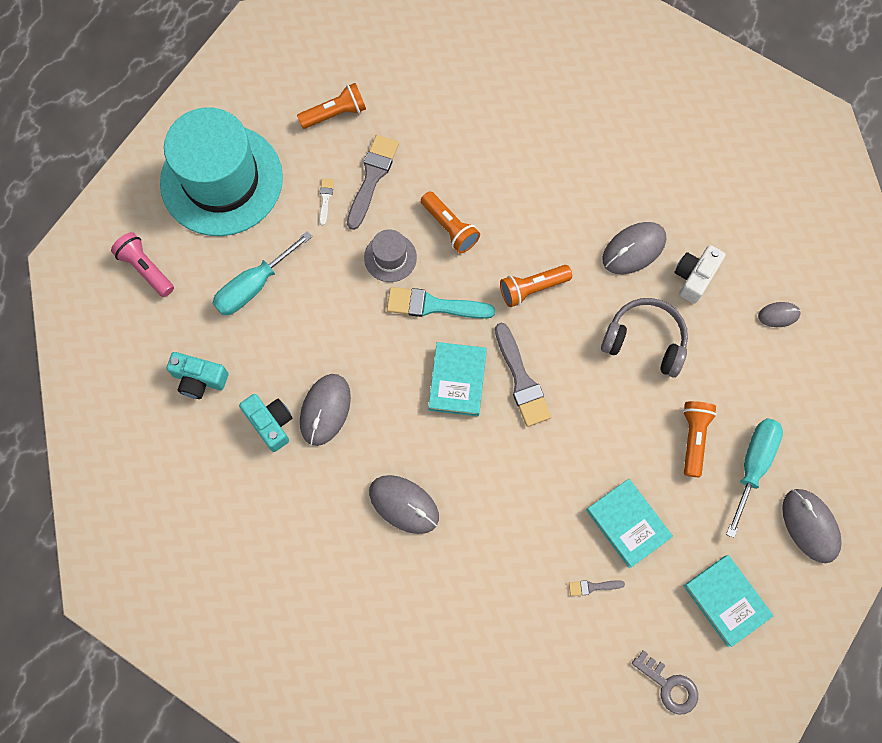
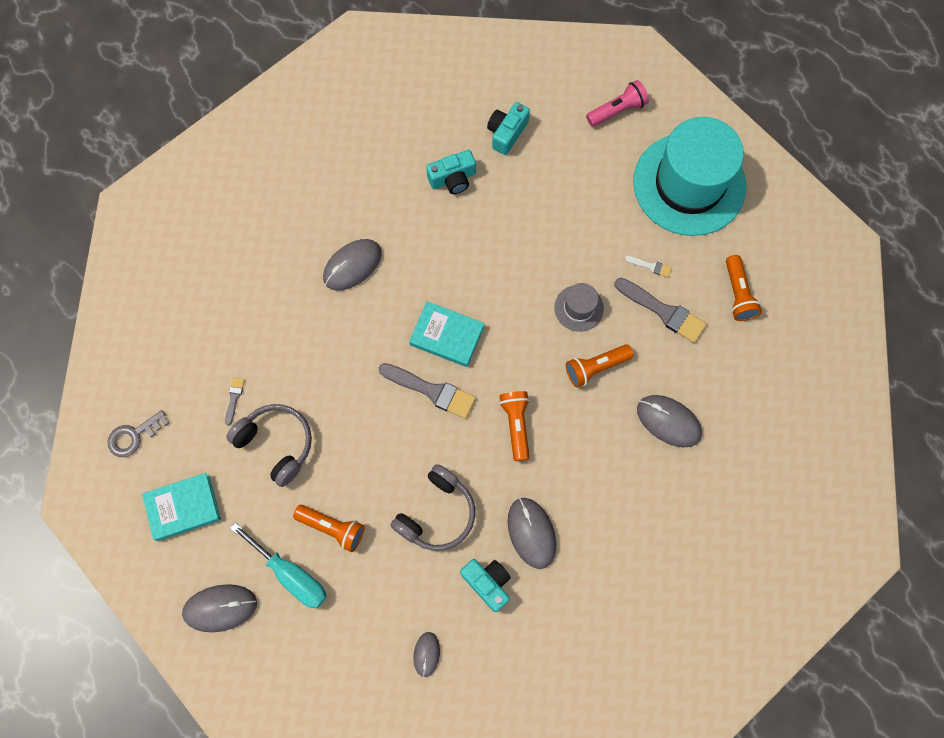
camera: 105 degrees right, 0 degrees up
(254, 286) = (580, 190): turquoise screwdriver -> none
(325, 410) = (452, 223): grey mouse -> grey mouse (668, 421)
(433, 305) = (522, 334): turquoise brush -> none
(521, 380) = (431, 391): grey brush -> grey brush turned 150 degrees counterclockwise
(628, 524) = (276, 444): turquoise book -> grey headphones
(694, 277) = (487, 583): white camera -> turquoise camera

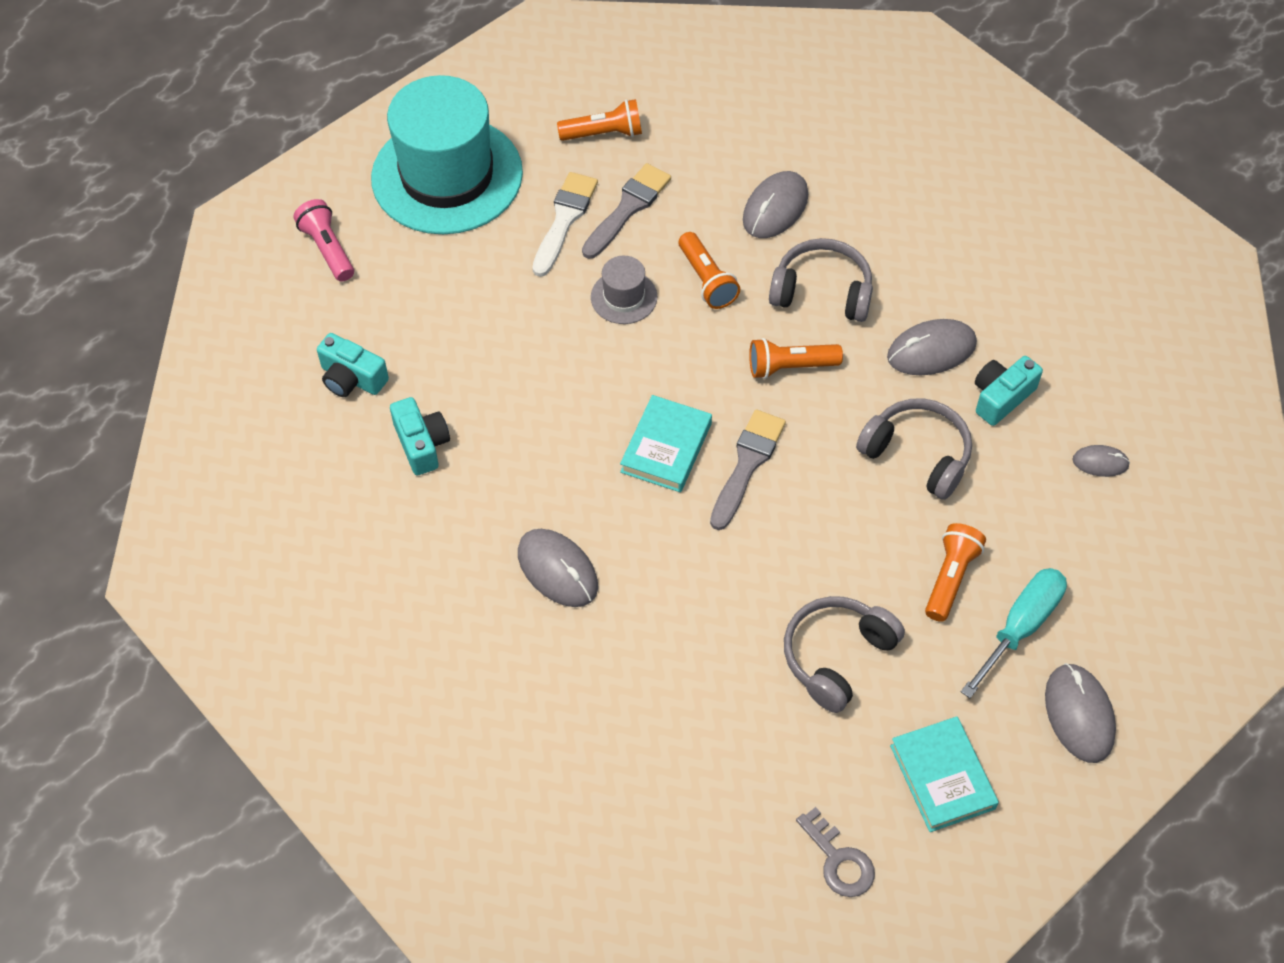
camera: 90 degrees left, 15 degrees down
(234, 398) = (770, 719): grey brush -> none
(586, 453) = (822, 292): none -> grey headphones
(650, 266) = (564, 219): white brush -> white brush, size x2.08

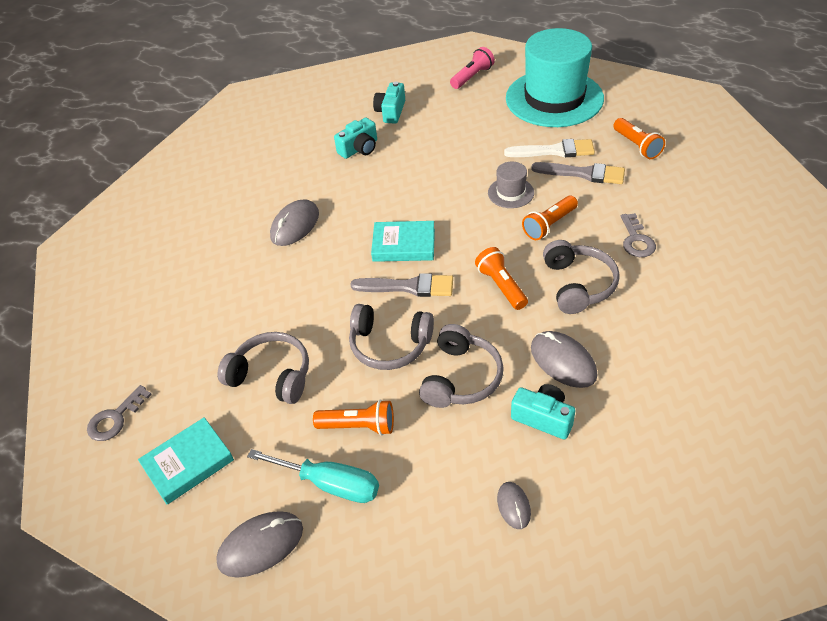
camera: 75 degrees right, 10 degrees down
(775, 208) = (636, 240): grey mouse -> grey key
(837, 512) = (390, 345): none -> grey headphones

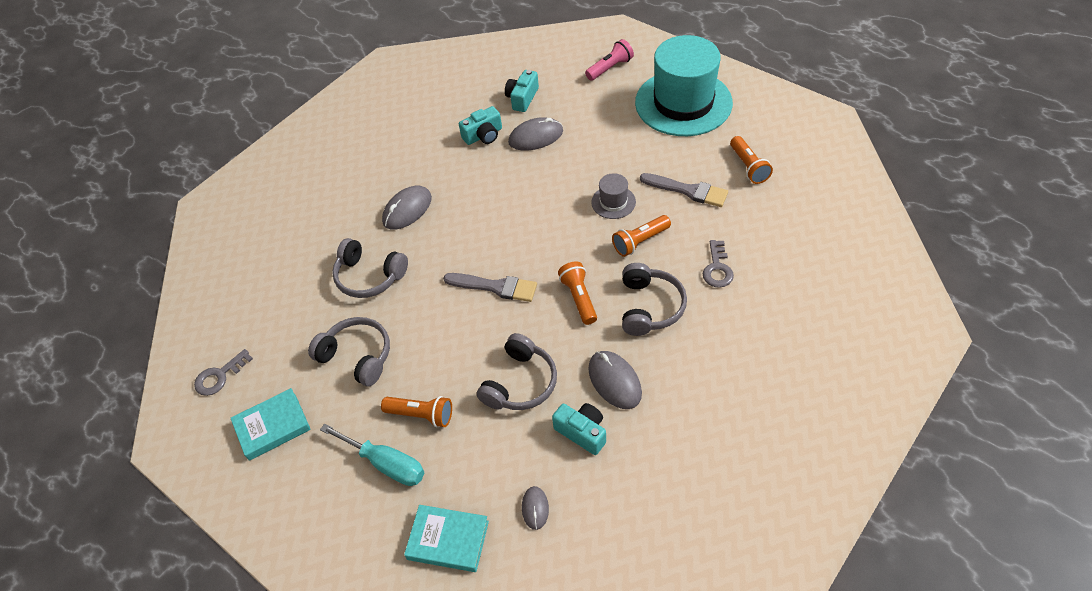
camera: 10 degrees right, 5 degrees up
(261, 545) = (318, 508): grey mouse -> grey mouse (536, 137)
(390, 345) = (465, 342): grey headphones -> grey headphones (369, 276)
(404, 245) = (501, 244): turquoise book -> turquoise book (448, 540)
(554, 151) = (667, 162): white brush -> none

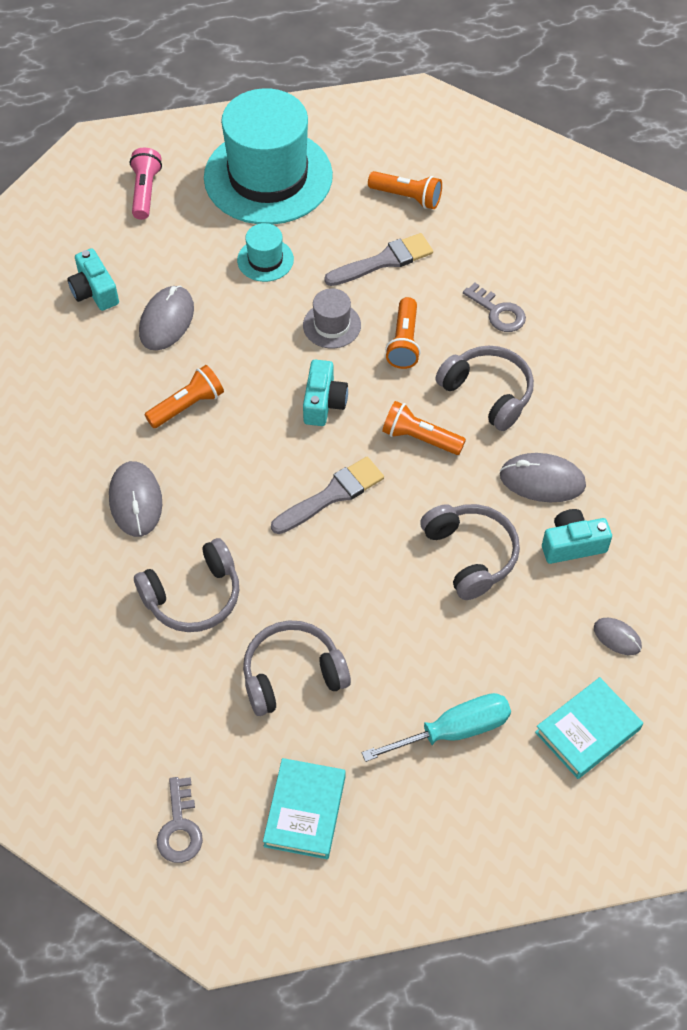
camera: 55 degrees left, 5 degrees up
(421, 415) = (426, 663): orange flashlight -> orange flashlight (187, 406)
(483, 135) = (108, 361): turquoise camera -> turquoise camera (323, 402)
(624, 143) = (265, 260): none -> turquoise hat

